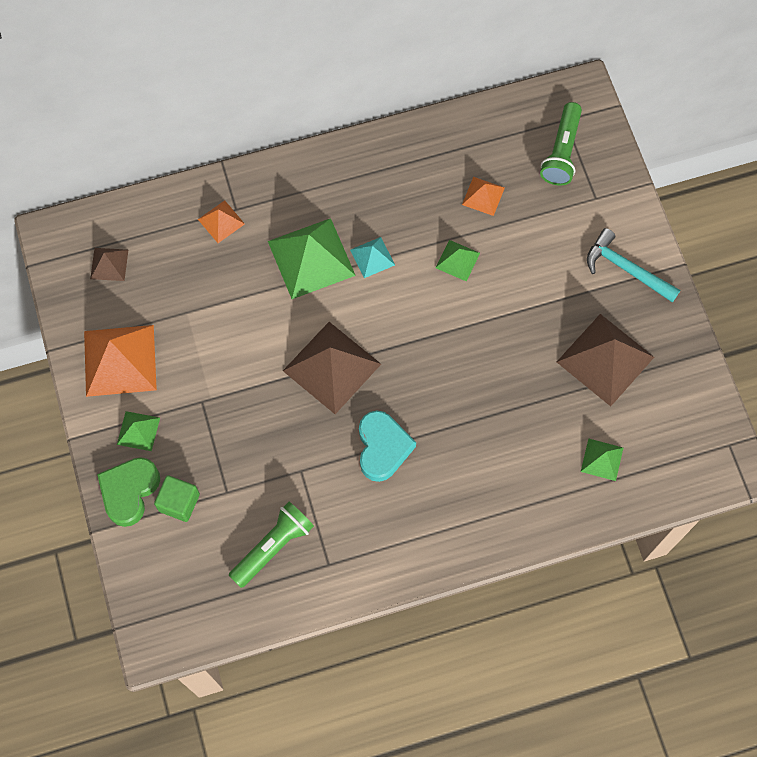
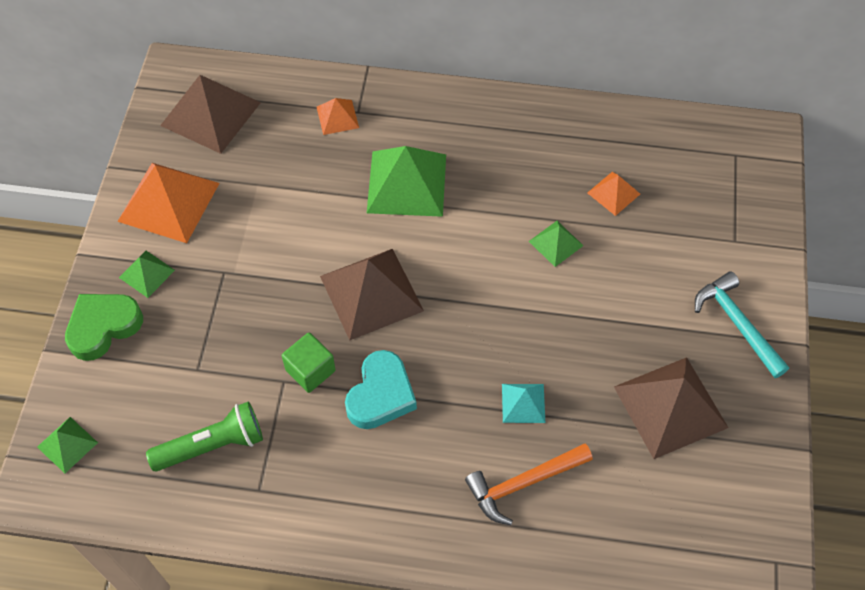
camera: 25 degrees right, 10 degrees down
(109, 264) = (210, 113): brown pyramid -> brown pyramid, size x1.99
(179, 502) = (145, 359): green cube -> green cube (310, 370)
(372, 257) = (469, 206): turquoise pyramid -> turquoise pyramid (523, 403)
(524, 468) = (524, 483): none -> orange hammer
(561, 152) = (718, 183): green flashlight -> none
(602, 459) = (617, 512): green pyramid -> green pyramid (67, 444)

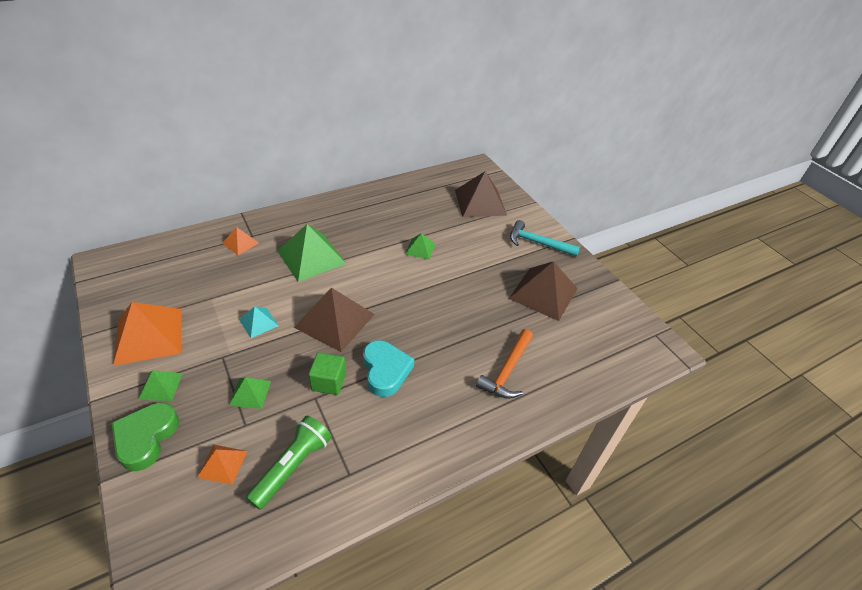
camera: 40 degrees left, 15 degrees down
(67, 444) = (167, 538): green pyramid -> green pyramid (250, 393)
(210, 113) = (147, 274): brown pyramid -> brown pyramid (480, 202)
(523, 403) = (470, 330): turquoise pyramid -> turquoise pyramid (258, 322)
(613, 193) = (429, 215): orange pyramid -> orange pyramid (222, 464)

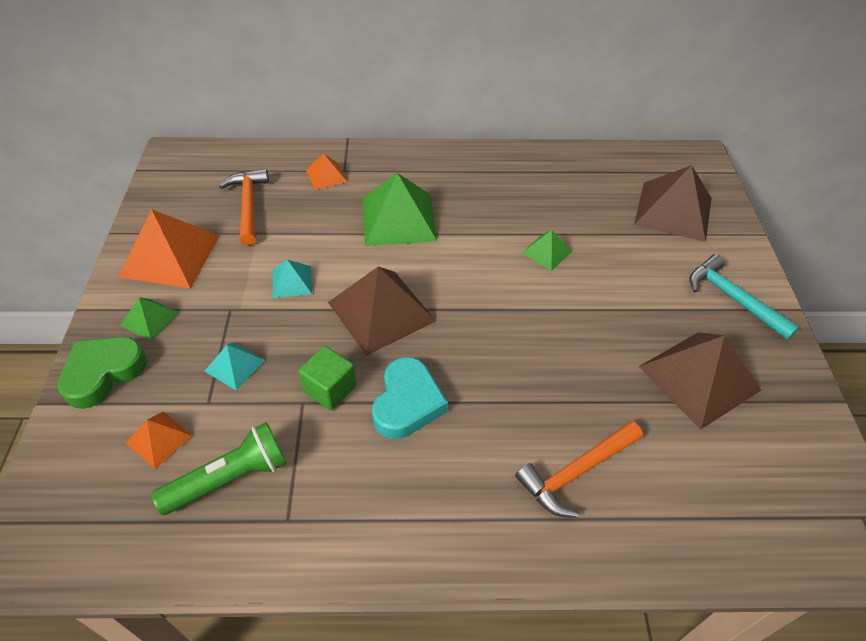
camera: 30 degrees right, 5 degrees up
(191, 281) = (248, 206): none -> orange hammer
(250, 393) = (234, 365): green pyramid -> turquoise pyramid

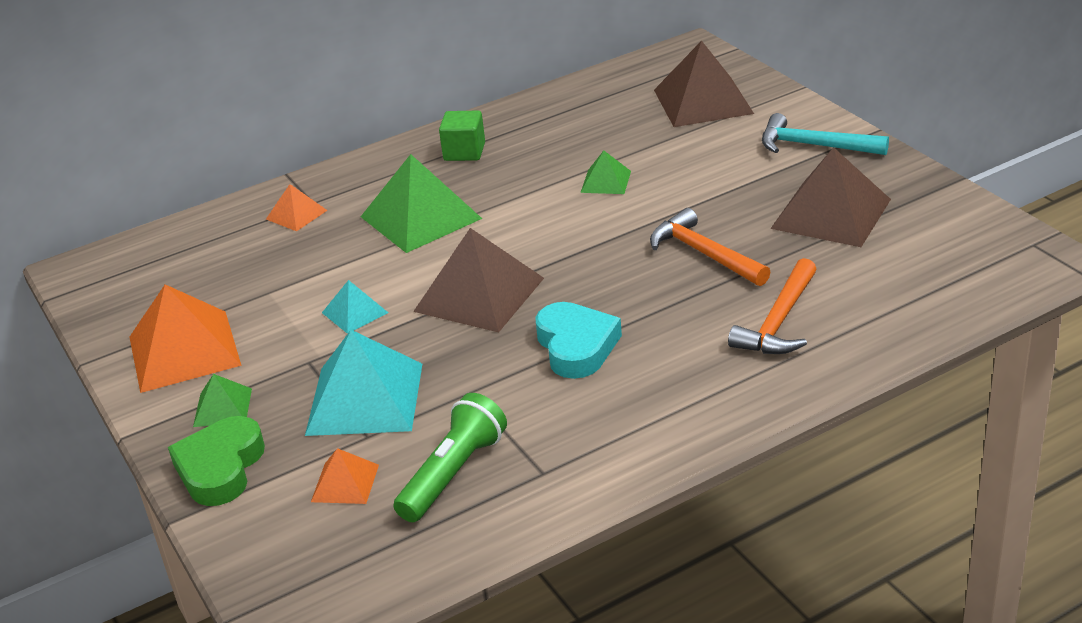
camera: 25 degrees left, 15 degrees down
(234, 365) = (364, 398): turquoise pyramid -> turquoise pyramid, size x1.99
(248, 206) = (230, 274): orange hammer -> orange hammer (704, 254)
(330, 389) = (486, 370): green cube -> green cube (464, 152)

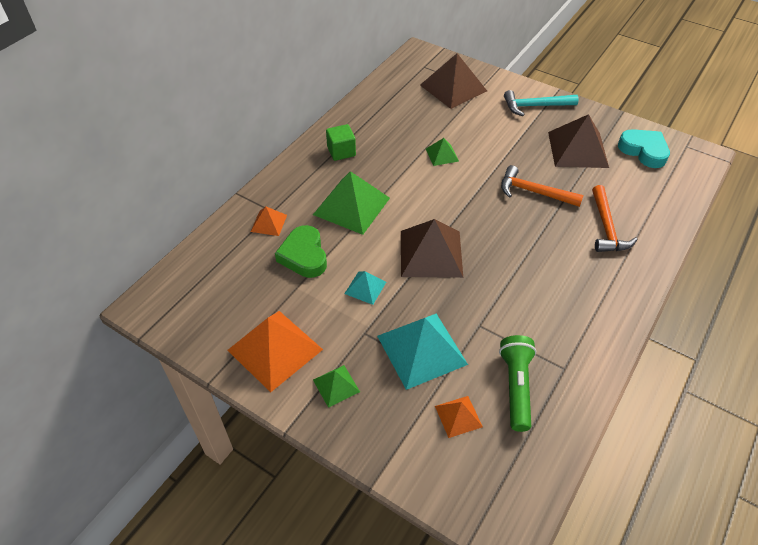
camera: 30 degrees left, 15 degrees up
(220, 468) = (371, 433): green heart -> green heart (304, 256)
(576, 346) = (514, 274): turquoise heart -> turquoise heart (643, 151)

